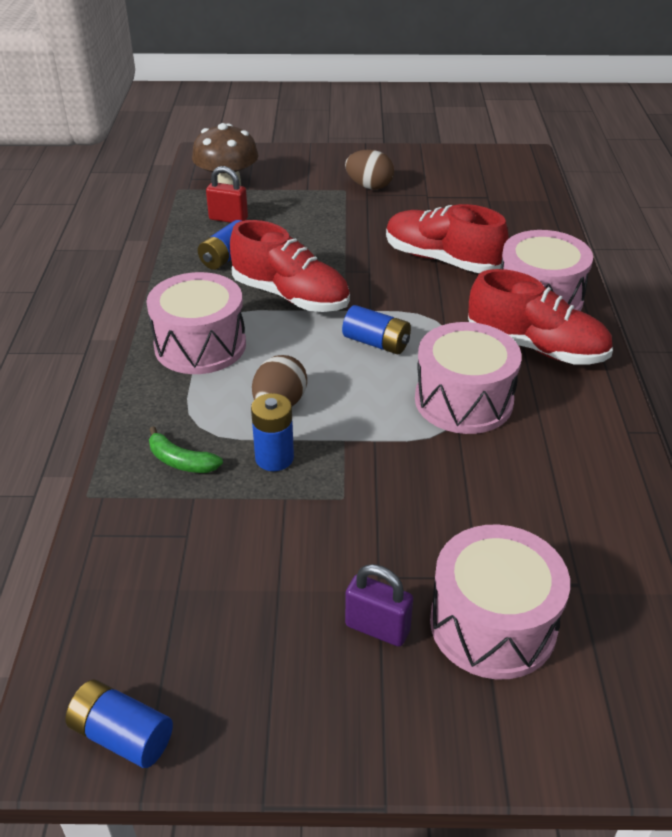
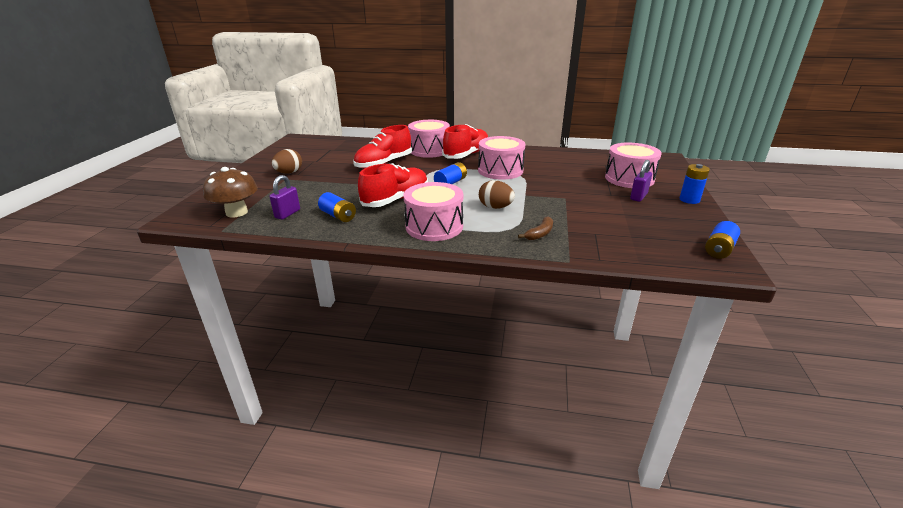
camera: 80 degrees left, 10 degrees down
(181, 461) = (540, 234): green banana -> brown banana
(228, 219) = (287, 214): red padlock -> purple padlock
(274, 458) = (538, 210): blue battery -> blue battery (689, 200)

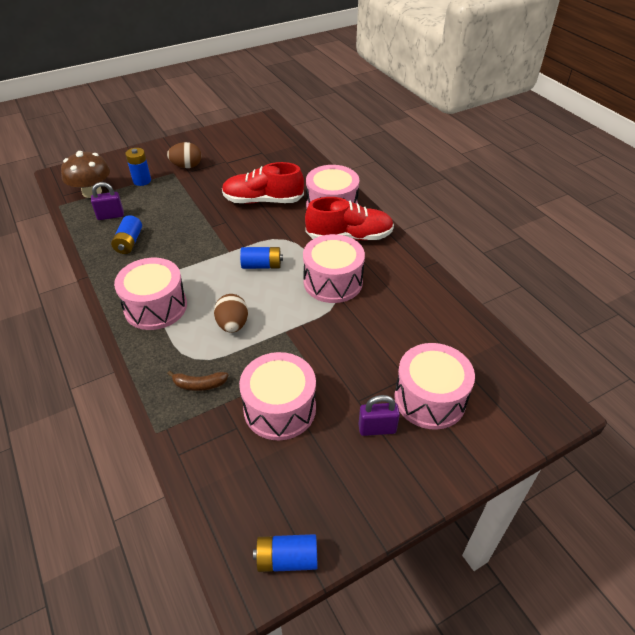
camera: 50 degrees right, 15 degrees up
(396, 200) = (189, 254): red shoe -> none
(593, 216) = (279, 408): none -> pink drum
(689, 200) = (419, 484): blue battery -> blue battery (142, 181)

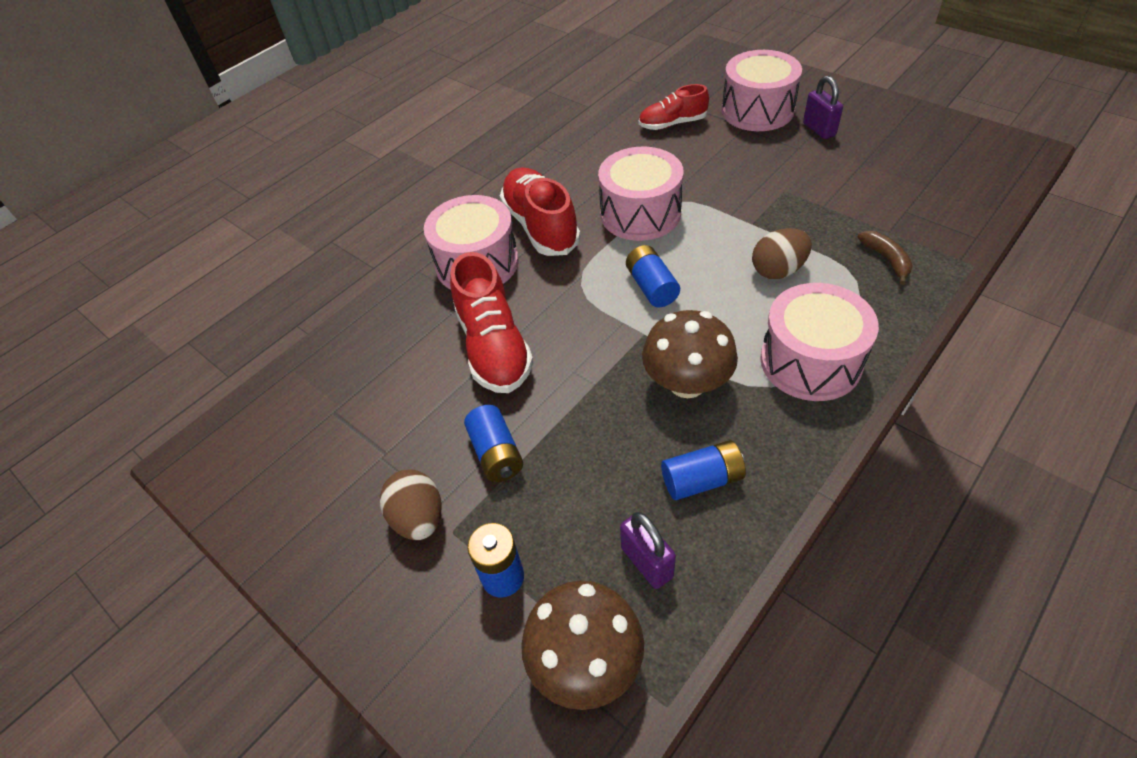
camera: 105 degrees left, 5 degrees up
(184, 256) = (687, 383): none -> brown mushroom
(279, 408) = (856, 191): pink drum -> none
(287, 559) = (985, 139): blue battery -> blue battery (496, 453)
(436, 335) = (672, 124): none -> red shoe

